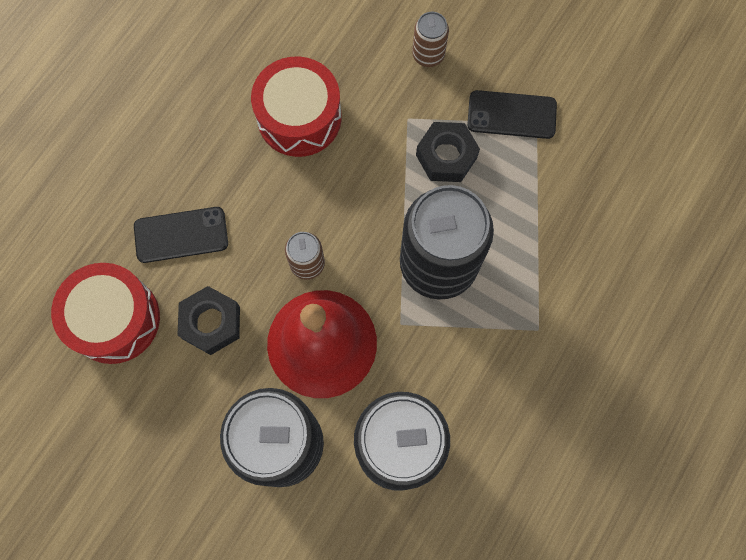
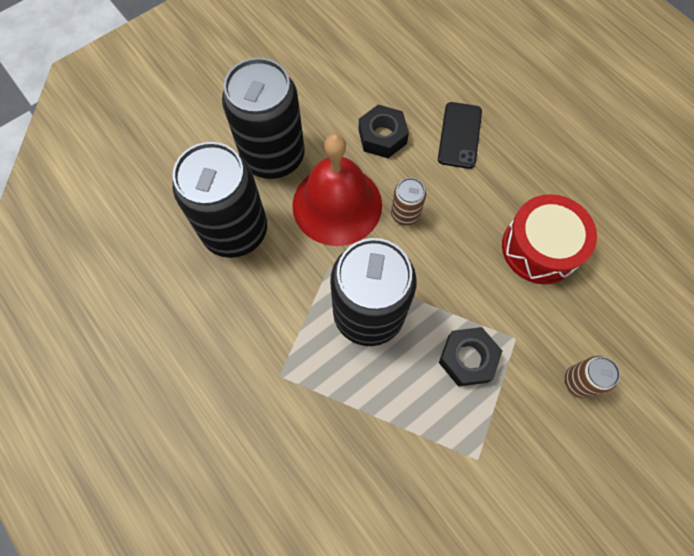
camera: 110 degrees right, 5 degrees down
(114, 319) = (408, 79): red drum -> none
(511, 115) = (493, 438): black phone -> none

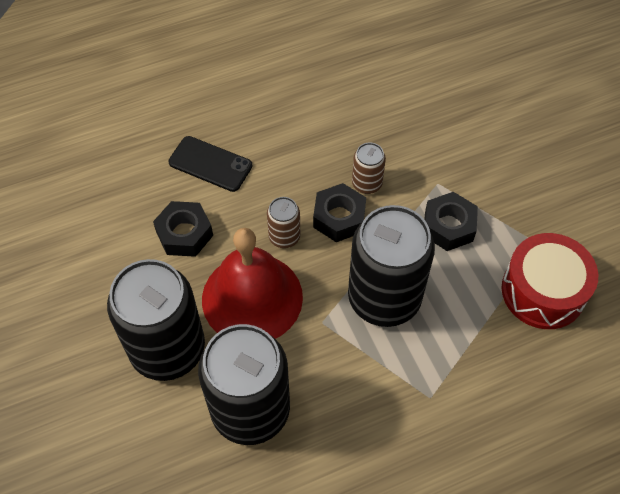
camera: 75 degrees left, 10 degrees down
(441, 255) = (339, 218): none -> black nut
(540, 248) = (355, 137): red drum -> red drum (543, 291)
(578, 381) = (487, 149): brown can -> brown can (366, 184)

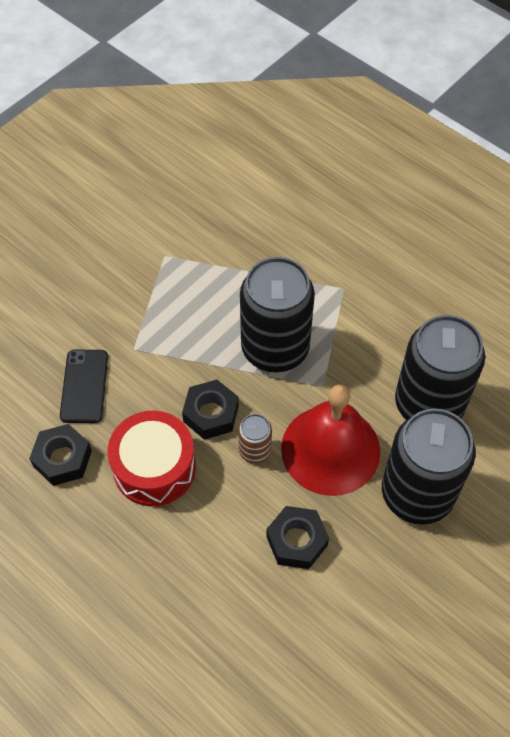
camera: 115 degrees left, 0 degrees up
(210, 164) = (203, 559): black phone -> black phone (84, 386)
(366, 184) = (161, 406): brown can -> none
(448, 226) = (177, 326): black nut -> black nut (62, 459)
(543, 291) = (209, 243): red drum -> red drum (154, 467)

